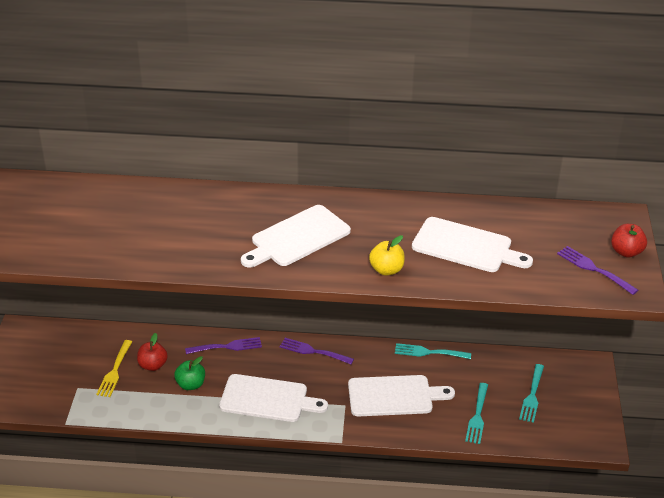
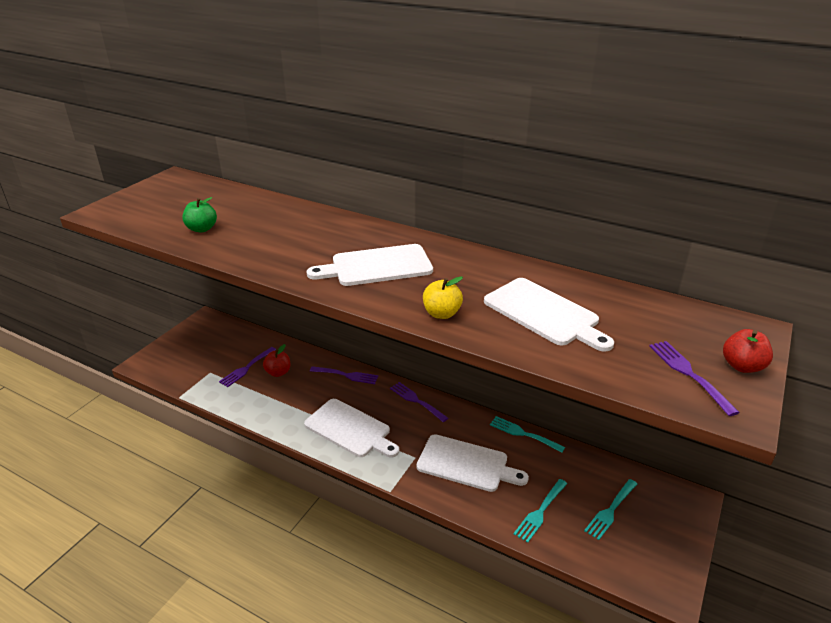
camera: 25 degrees right, 5 degrees down
(115, 371) = (247, 368): yellow fork -> purple fork
(191, 384) = (296, 397): green apple -> green apple (202, 229)

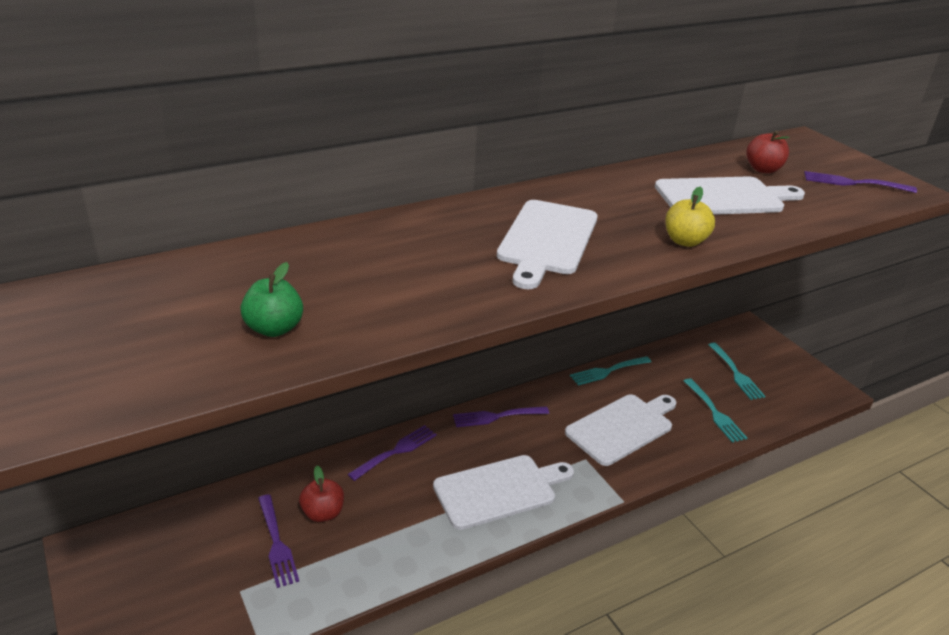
camera: 60 degrees left, 0 degrees up
(742, 366) = (853, 163): red apple -> red apple (763, 169)

